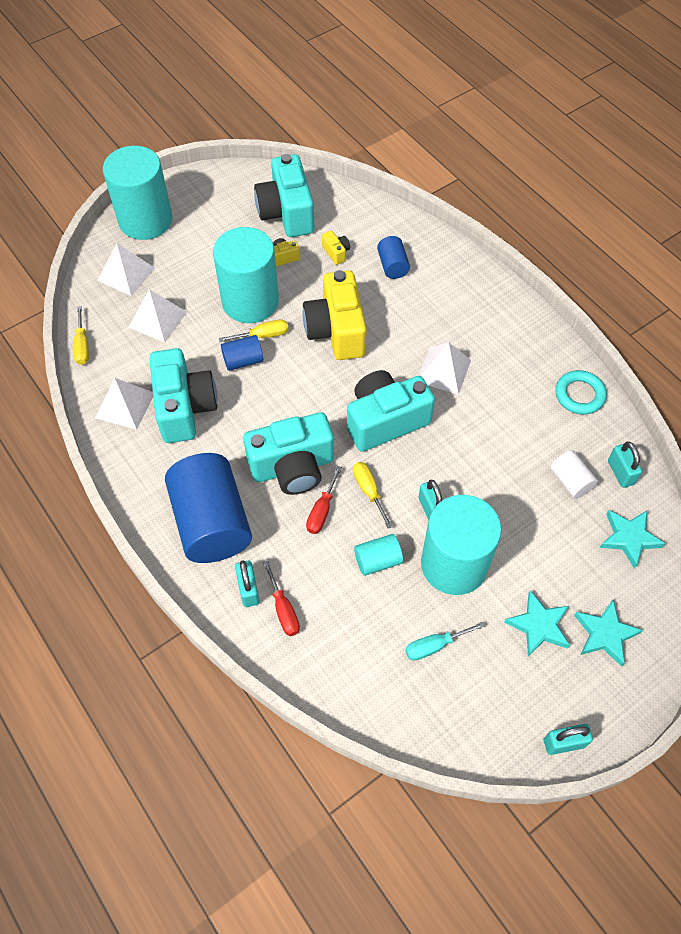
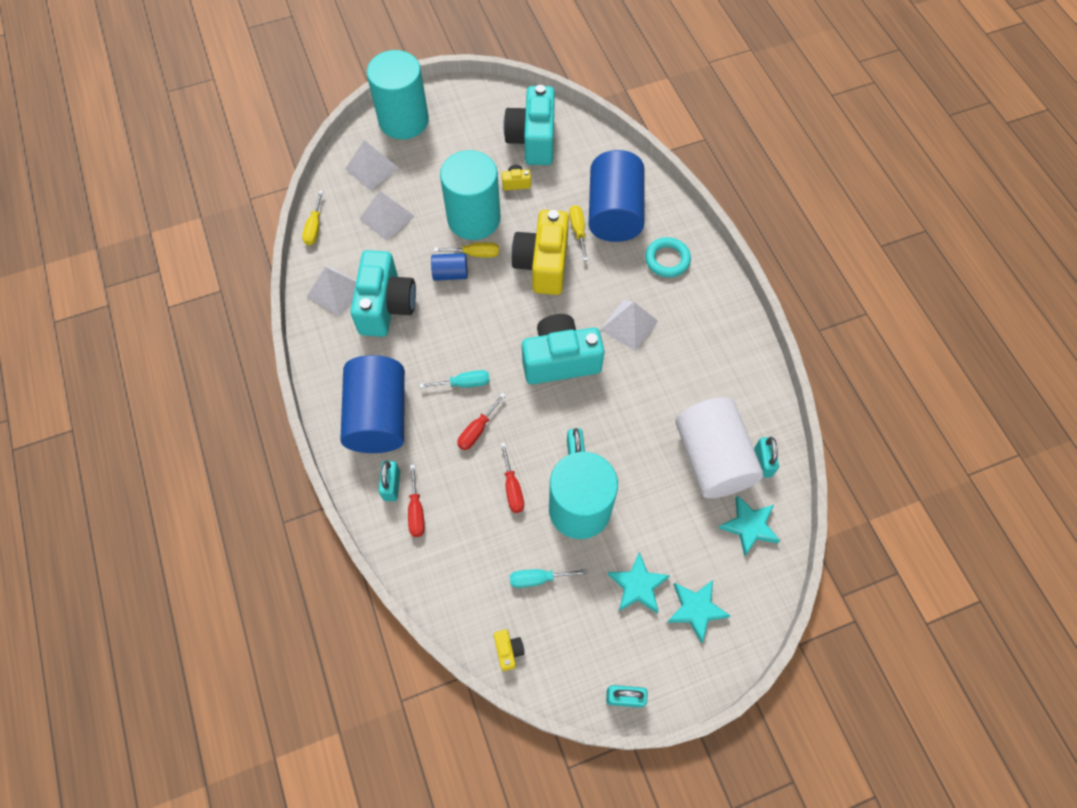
camera: 15 degrees right, 5 degrees up
(293, 467) = (464, 383): turquoise camera -> turquoise screwdriver
(336, 252) = (566, 188): yellow camera -> yellow camera (508, 650)
(369, 491) = (524, 422): yellow screwdriver -> yellow screwdriver (578, 230)
(378, 560) = (512, 488): turquoise cylinder -> red screwdriver
(392, 266) = (614, 213): blue cylinder -> blue cylinder, size x2.18
(570, 481) = (712, 458): white cylinder -> white cylinder, size x2.18
(579, 395) = (749, 378): turquoise ring -> turquoise ring (667, 260)

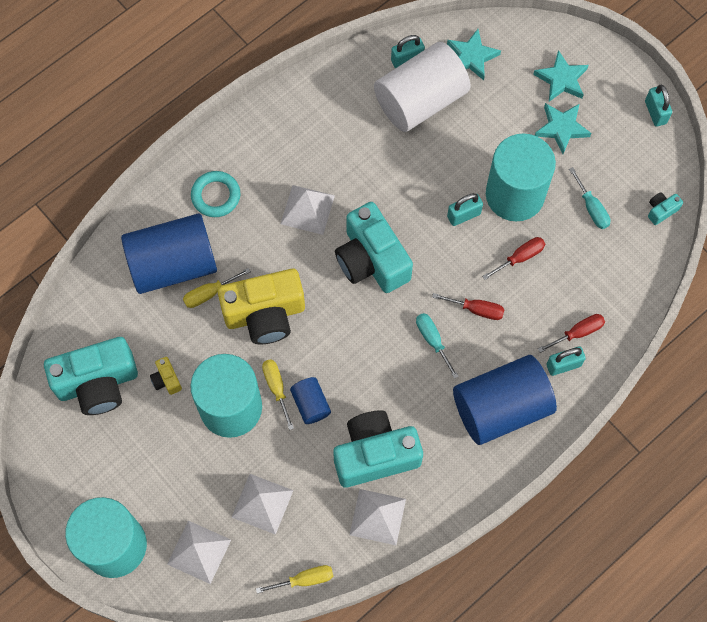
camera: 110 degrees left, 5 degrees up
(508, 650) = (661, 210): yellow camera -> turquoise camera

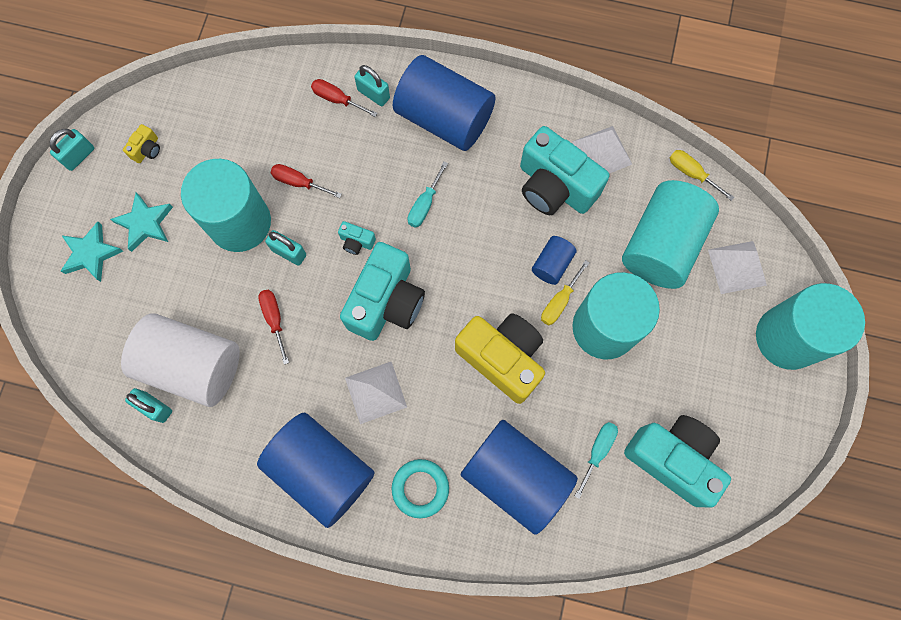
camera: 125 degrees left, 5 degrees up
(166, 380) = (623, 400): yellow camera -> yellow camera (147, 150)
(209, 293) = (518, 422): yellow screwdriver -> none
(262, 503) = (661, 245): white pyramid -> turquoise cylinder
(279, 140) = (322, 470): none -> blue cylinder
(471, 57) = (114, 349): turquoise star -> none
(476, 309) = (372, 188): red screwdriver -> red screwdriver (274, 319)
(591, 208) = (212, 154): turquoise screwdriver -> turquoise screwdriver (597, 451)
(661, 210) = (178, 99): turquoise camera -> turquoise camera (356, 242)

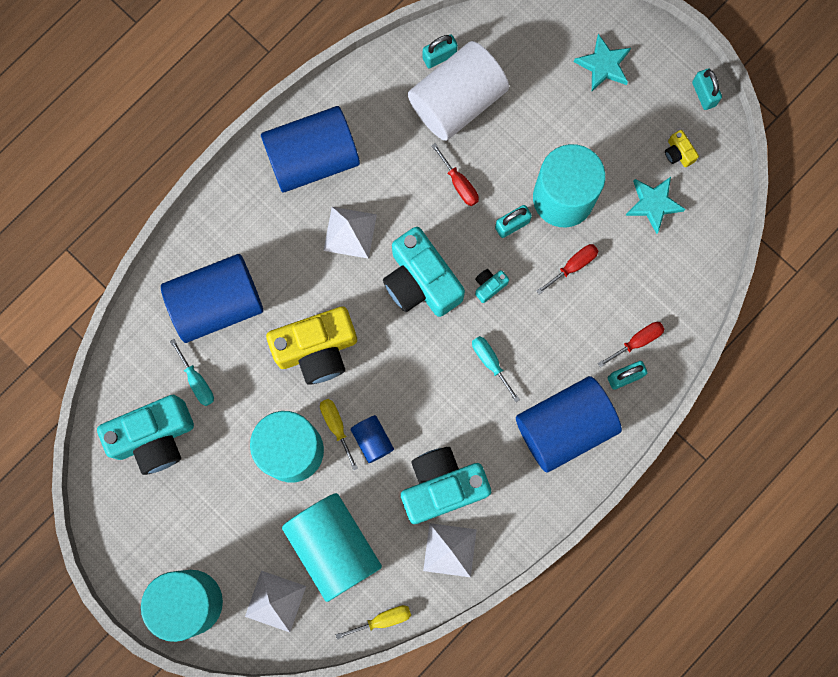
camera: 120 degrees right, 5 degrees up
(145, 223) = (607, 120): turquoise star -> turquoise star (653, 204)
(274, 319) = (459, 183): red screwdriver -> red screwdriver turned 45 degrees clockwise
(420, 488) = (253, 225): turquoise ring -> none

